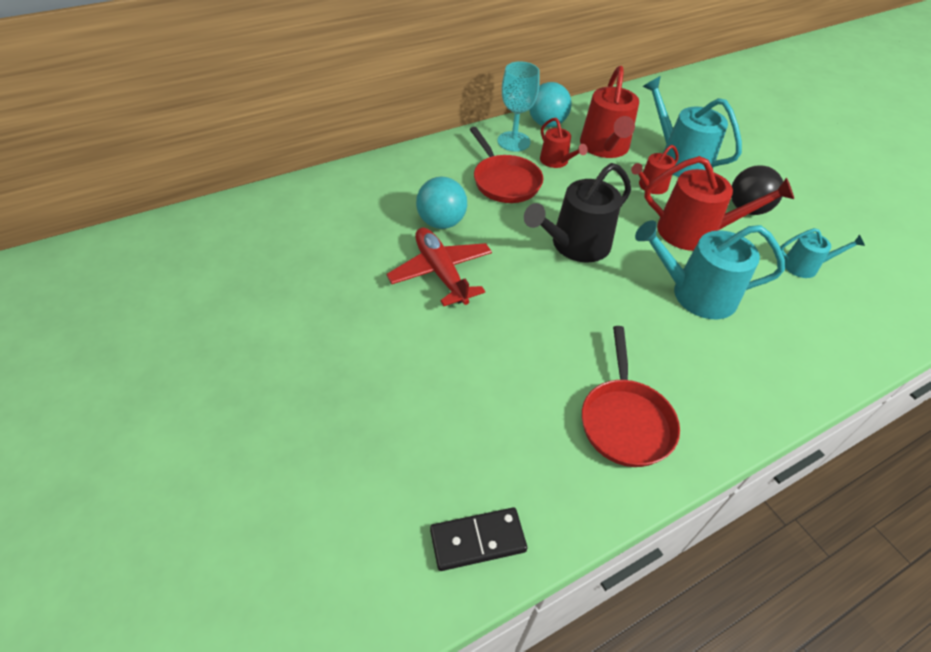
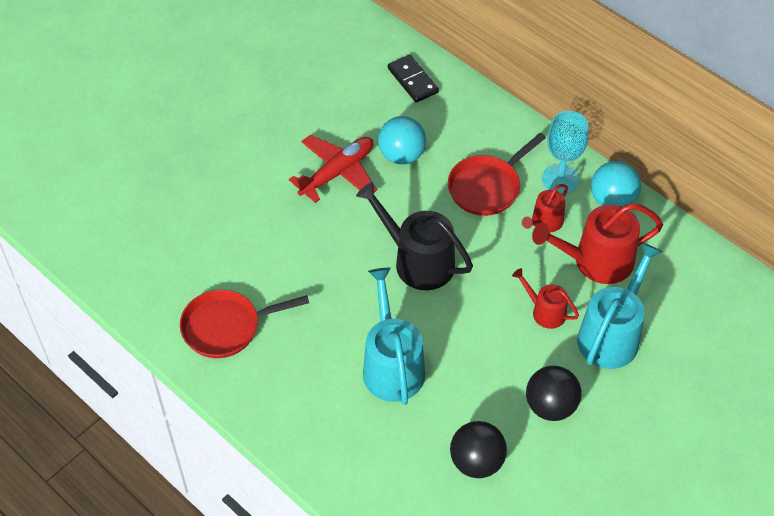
camera: 75 degrees right, 5 degrees up
(477, 540) = (104, 257): black domino -> black domino (413, 80)
(694, 232) = (485, 358): red watering can -> none
(804, 266) = (476, 462): turquoise watering can -> black ball

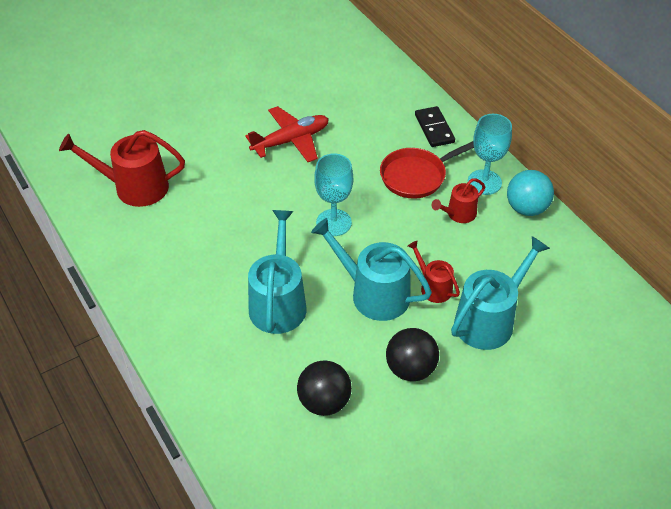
camera: 15 degrees right, 5 degrees down
(226, 327) = (148, 241): red pan -> none
(401, 155) = (351, 138): turquoise ball -> none
(413, 80) = (382, 83): black domino -> black domino (434, 128)
(418, 261) = (333, 222): black watering can -> turquoise goblet
(487, 333) = (374, 294): none -> turquoise watering can
(596, 261) = (495, 255): red watering can -> red watering can (134, 187)

